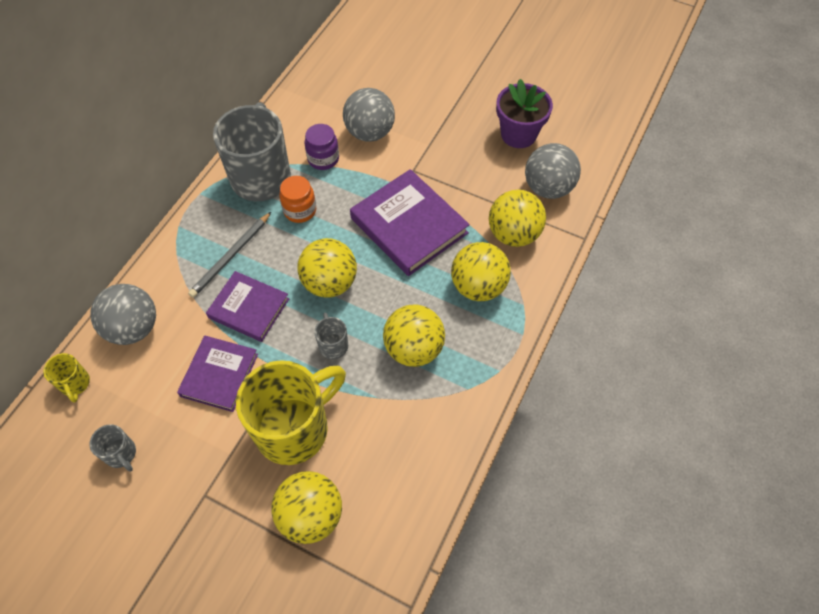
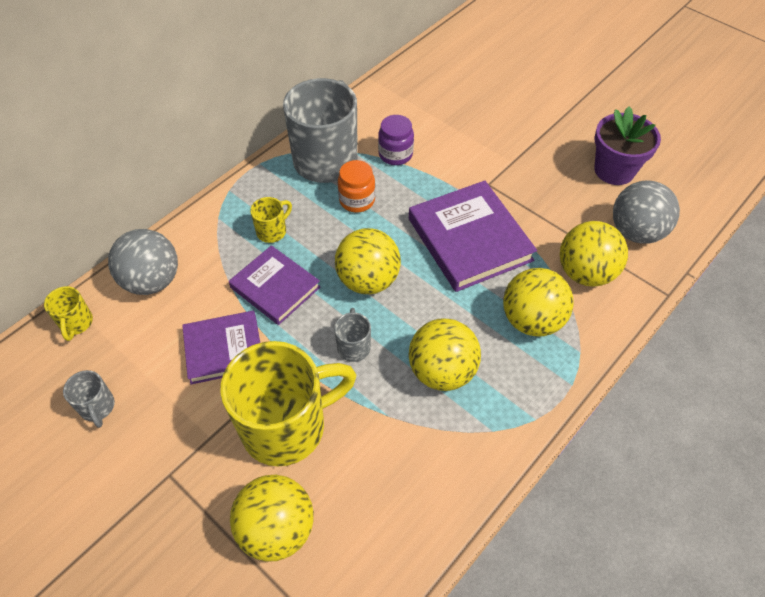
camera: 15 degrees right, 5 degrees down
(219, 375) = (224, 349): purple book -> purple book turned 45 degrees clockwise
(231, 256) = (272, 231): grey pencil -> yellow mug
(370, 132) = (451, 138): grey ball -> none

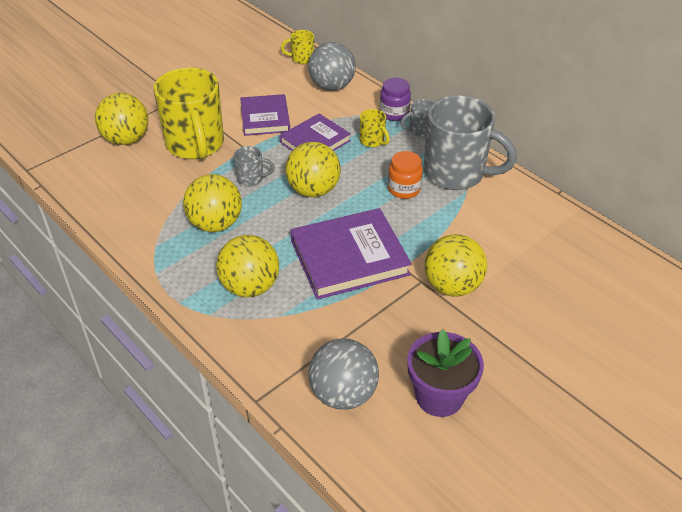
camera: 95 degrees right, 10 degrees down
(97, 407) = (235, 70): grey mug -> grey mug (420, 130)
(395, 154) = (463, 218): purple jar -> purple jar (394, 113)
(585, 273) = (295, 337): yellow ball -> yellow ball (452, 286)

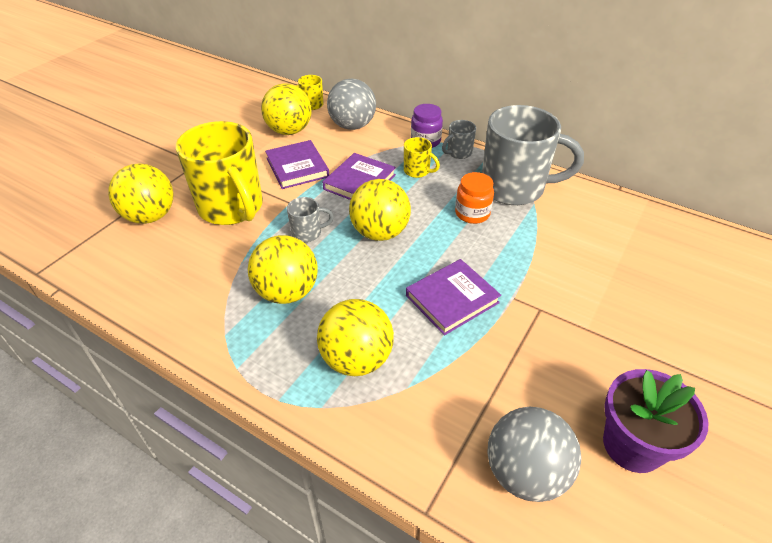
camera: 15 degrees left, 0 degrees up
(349, 257) = (452, 299): purple book -> purple book, size x0.64
(452, 286) = (574, 307): yellow ball -> yellow ball (289, 131)

